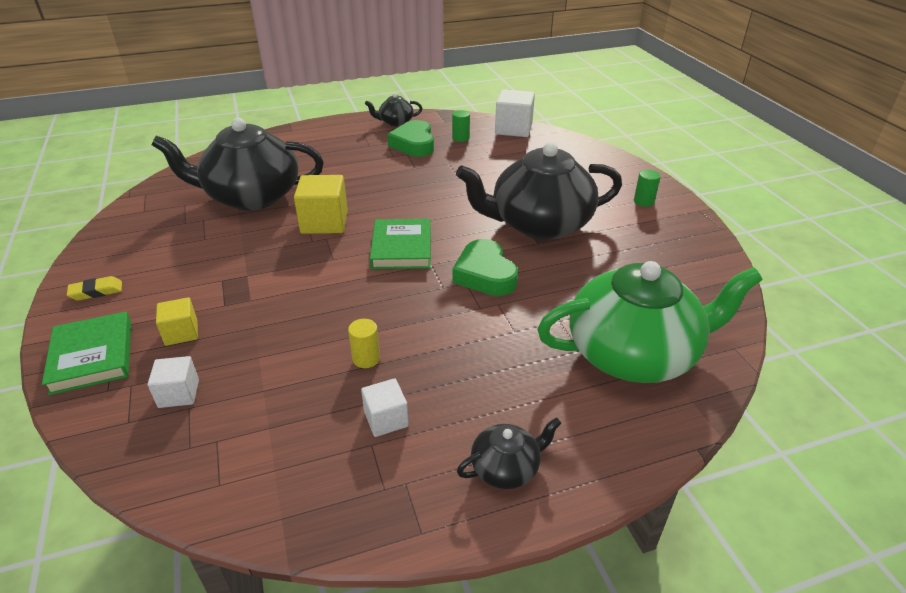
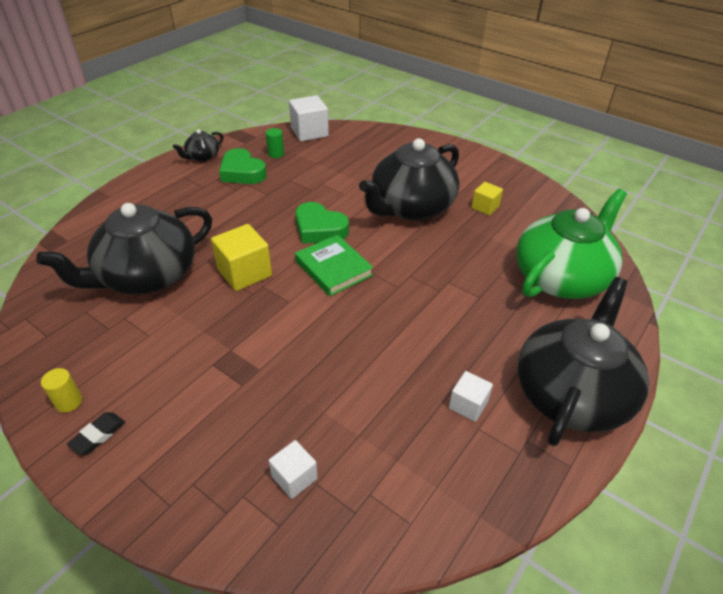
camera: 35 degrees left, 5 degrees up
(92, 356) = (174, 493): green book -> none
(96, 291) = (98, 435): yellow eraser -> black eraser
(181, 333) = (233, 428): yellow cube -> yellow cube (485, 207)
(366, 358) = (405, 368): yellow cylinder -> yellow cylinder (69, 402)
(485, 274) = (416, 263): green heart -> green heart (319, 229)
(506, 468) = (571, 393): black teapot -> black teapot, size x2.27
(643, 201) = (459, 163): green cylinder -> none

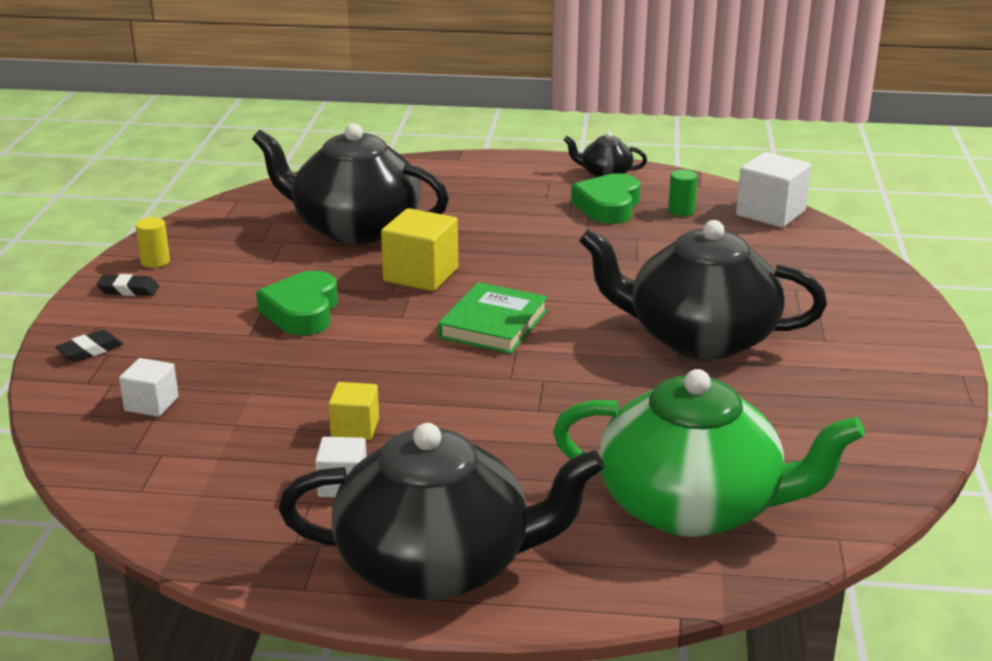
camera: 60 degrees right, 15 degrees down
(175, 494) = (90, 350): none -> black eraser
(319, 229) = (560, 291): green heart -> green heart (302, 312)
(485, 207) = (788, 397): yellow cube -> yellow cube (355, 428)

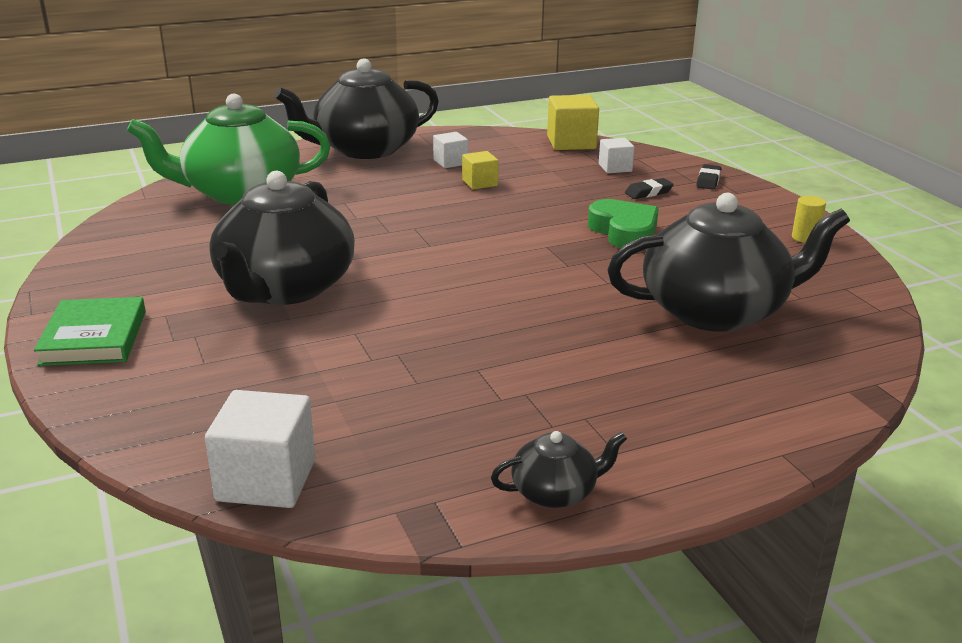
camera: 150 degrees right, 0 degrees up
(128, 290) = (773, 215): black eraser -> black eraser (648, 192)
(421, 275) = (582, 282): yellow cube -> yellow cube (571, 143)
(493, 324) = (468, 258): green book -> green book (94, 337)
(608, 206) = (493, 424): green heart -> none
(681, 211) = (393, 445): green cylinder -> none
(699, 338) = (285, 288): black teapot -> black teapot turned 120 degrees clockwise

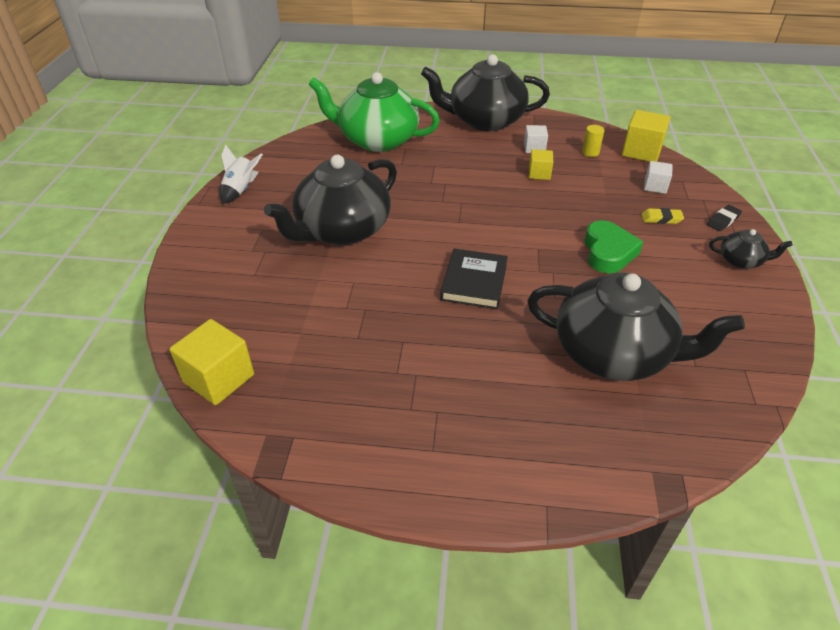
camera: 30 degrees right, 15 degrees up
(87, 283) = (241, 190): none -> white rocket
(94, 337) = (214, 234): green book -> none
(266, 480) = (219, 378): white cube -> yellow cube
(506, 293) = (474, 282): none -> black book
(555, 492) = (367, 464): black teapot -> black teapot (741, 261)
(648, 192) = (661, 219): black eraser -> yellow eraser
(805, 238) = (756, 306): yellow cylinder -> yellow cylinder (590, 152)

